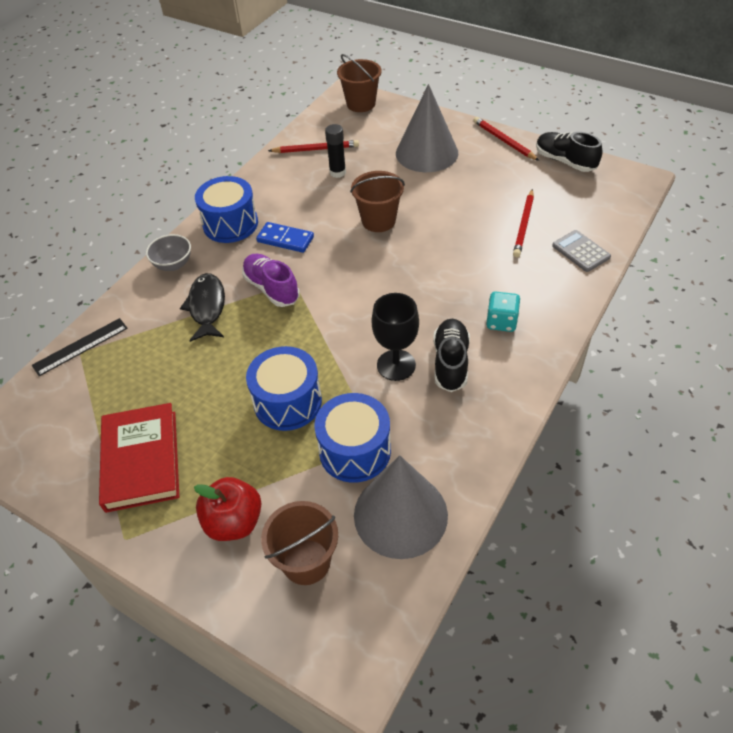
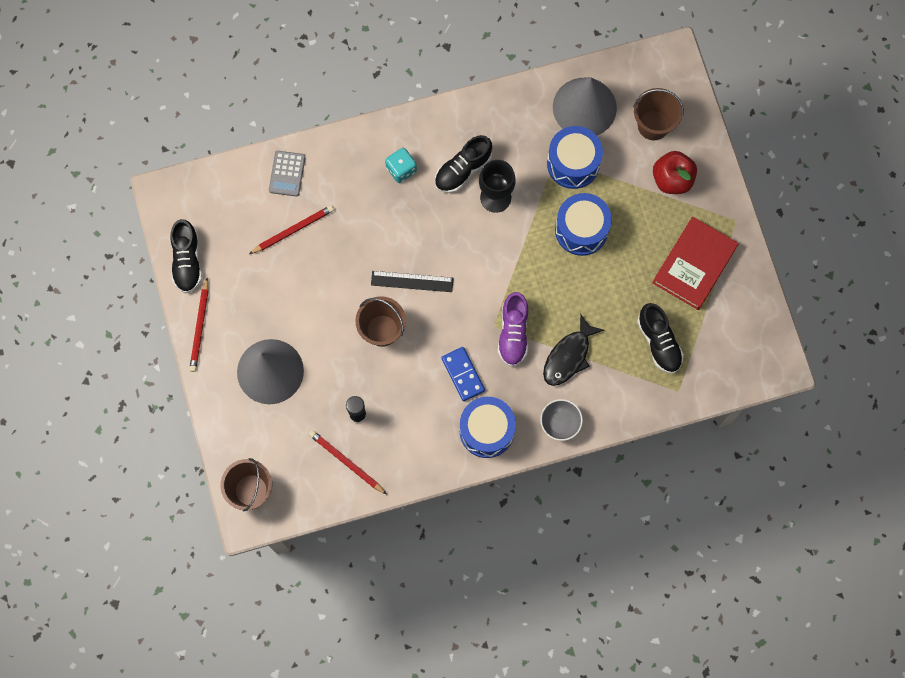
camera: 140 degrees left, 25 degrees up
(80, 347) = (675, 396): black ruler -> black ruler (412, 281)
(128, 373) = (659, 342): none -> black shoe

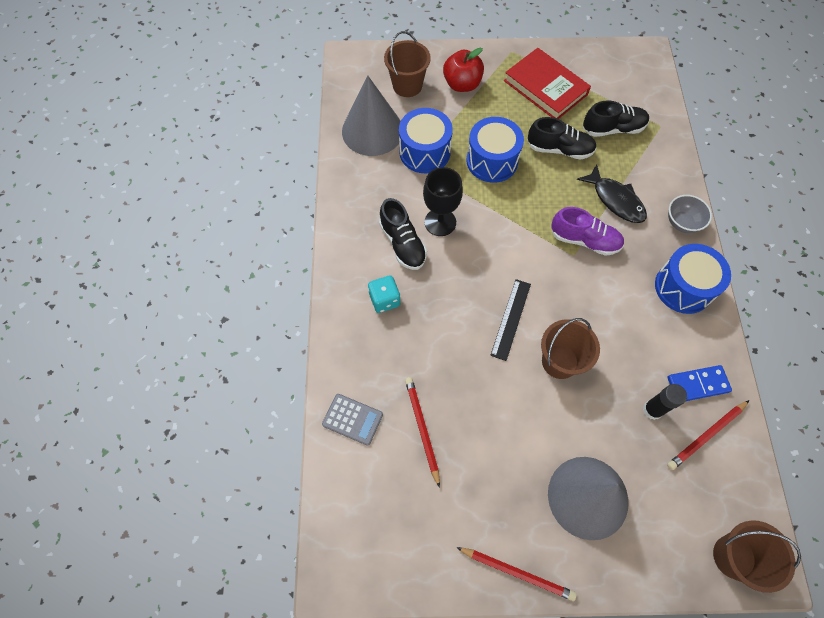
camera: 75 degrees left, 10 degrees down
(187, 261) = (428, 568): black shoe -> black shoe (559, 149)
(463, 374) = (621, 295): blue domino -> blue domino (697, 384)

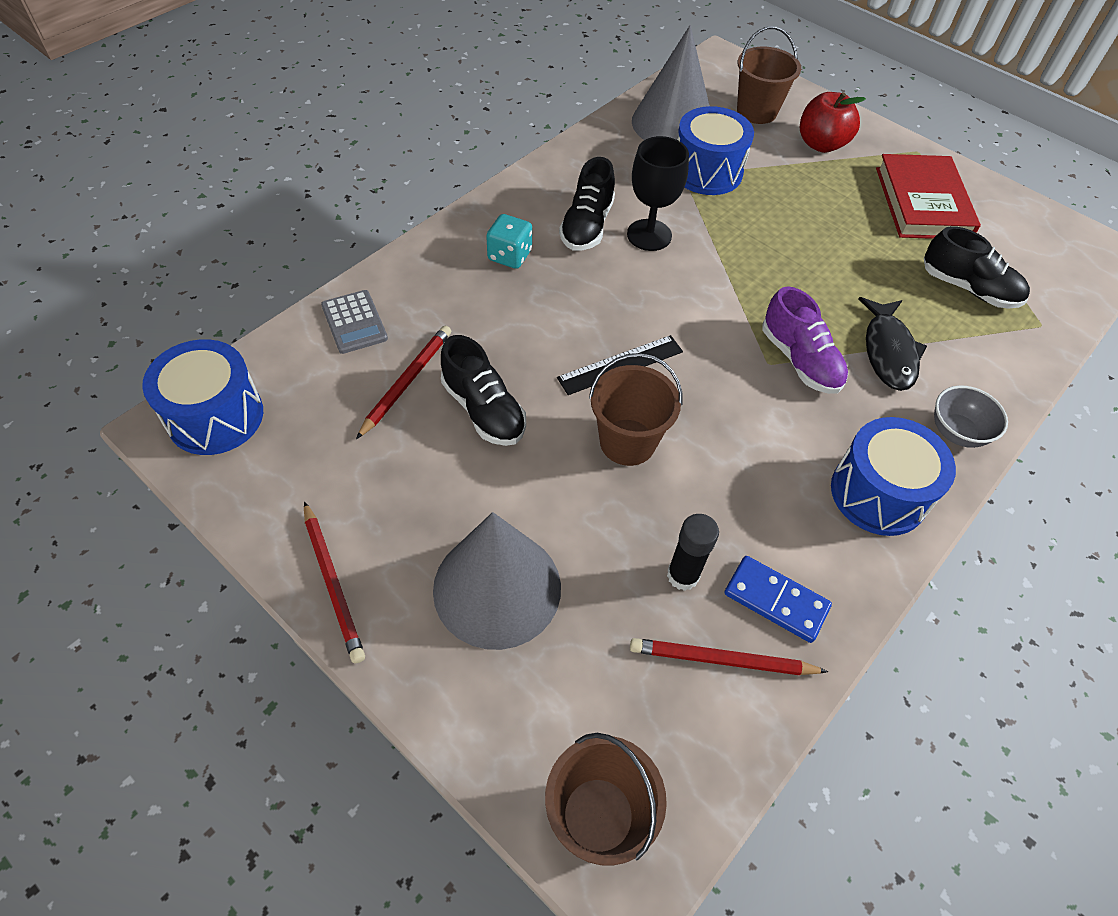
camera: 40 degrees right, 10 degrees down
(492, 161) = (774, 223): blue drum -> blue drum (215, 416)
(559, 149) = (871, 264): black shoe -> black shoe (483, 410)

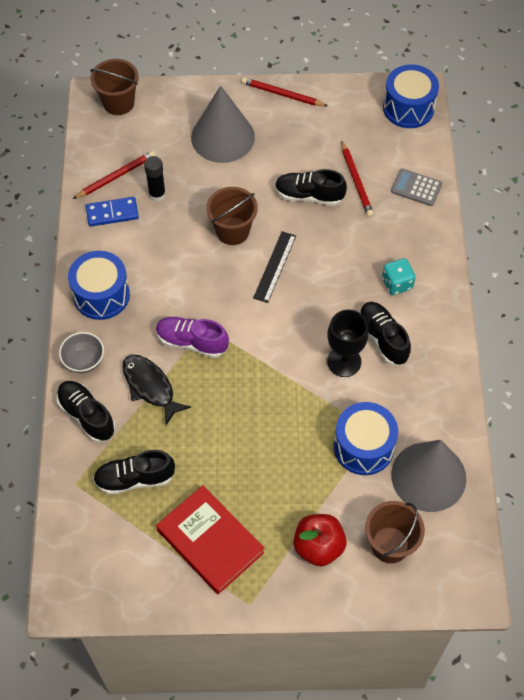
camera: 140 degrees right, 5 degrees up
(989, 375) = (87, 416): none -> black shoe

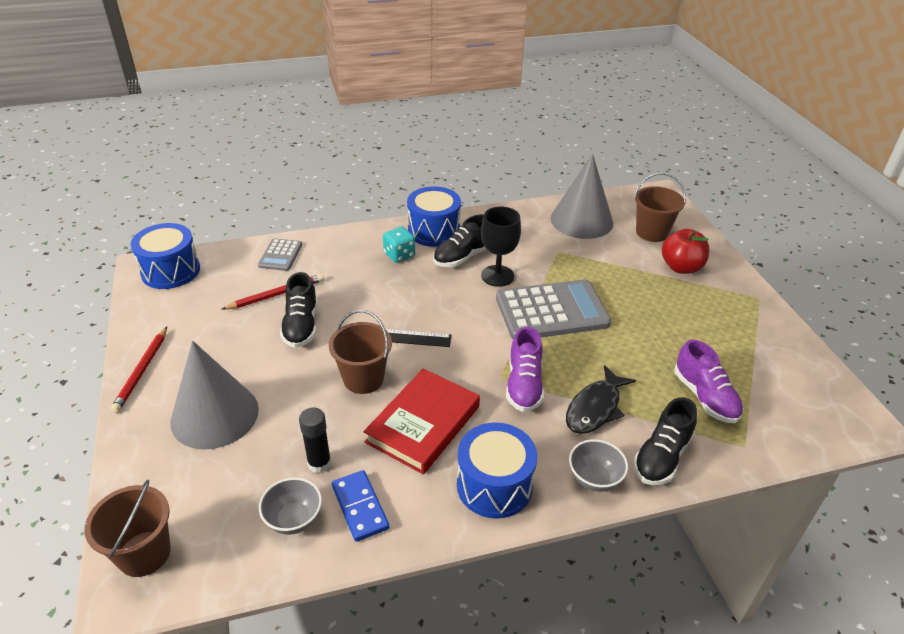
camera: 105 degrees left, 20 degrees down
(116, 177) = (294, 519): red pencil -> grey bowl
(135, 479) = (705, 397): black shoe -> purple shoe
(210, 541) = (725, 330): red book -> red book (423, 424)
(279, 393) = (551, 311): none -> grey calculator
(363, 447) = (576, 255): blue drum -> blue drum (434, 231)

